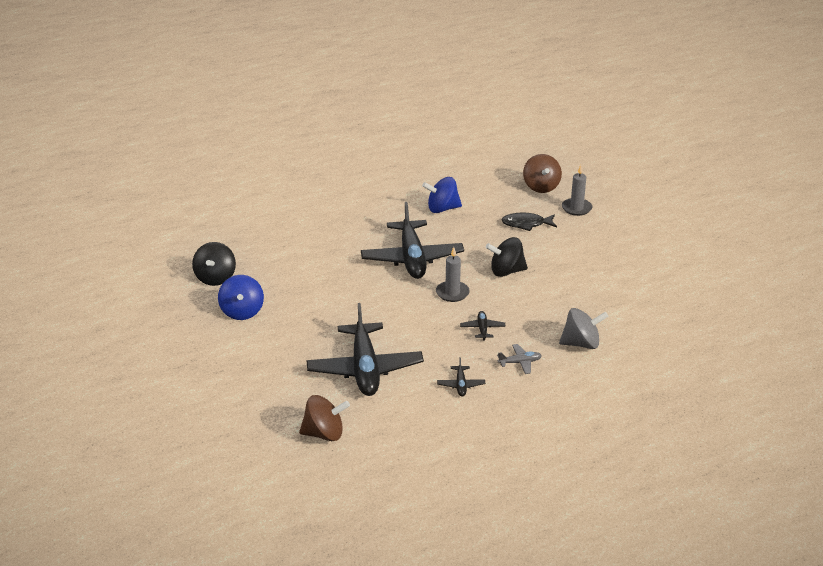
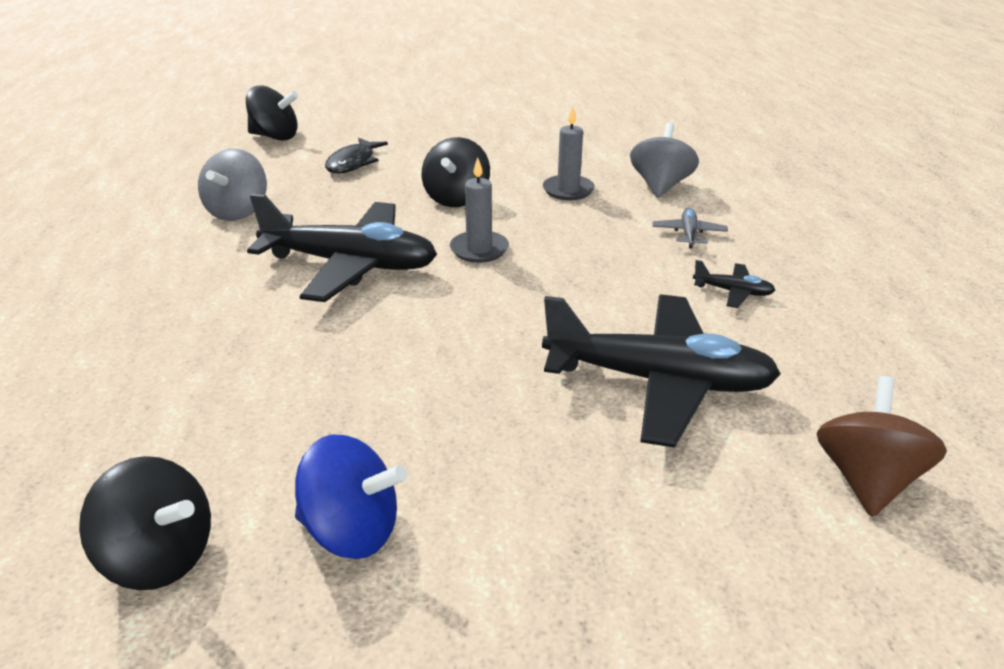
camera: 70 degrees left, 0 degrees up
(442, 209) = (238, 211): blue spinning top -> grey spinning top
(482, 329) = (591, 245): black plane -> none
(541, 187) = (275, 137): brown spinning top -> black spinning top
(576, 208) = (353, 128): grey candle -> grey candle (568, 190)

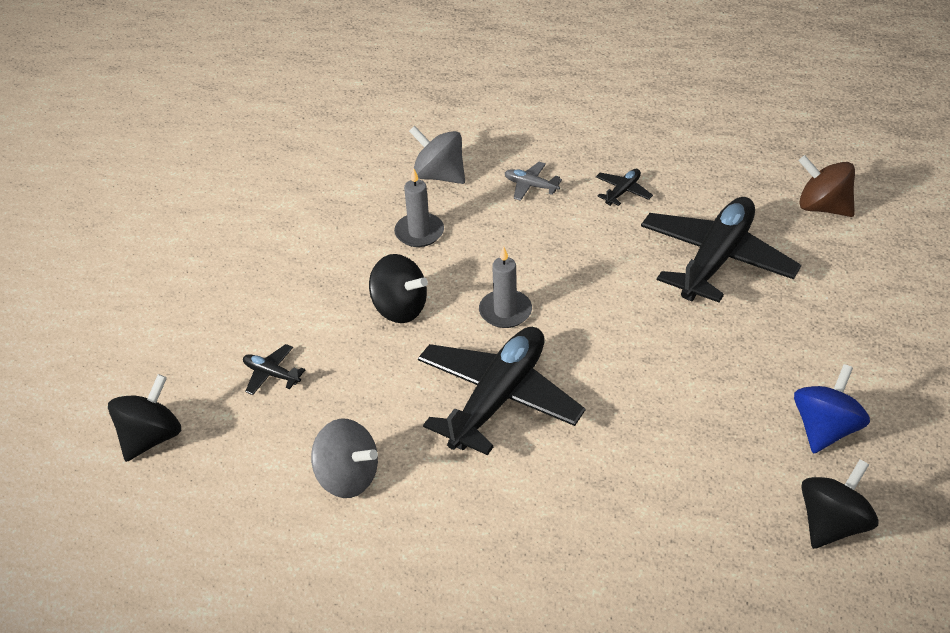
camera: 70 degrees left, 10 degrees up
(353, 163) = (271, 374): black fish -> black plane

